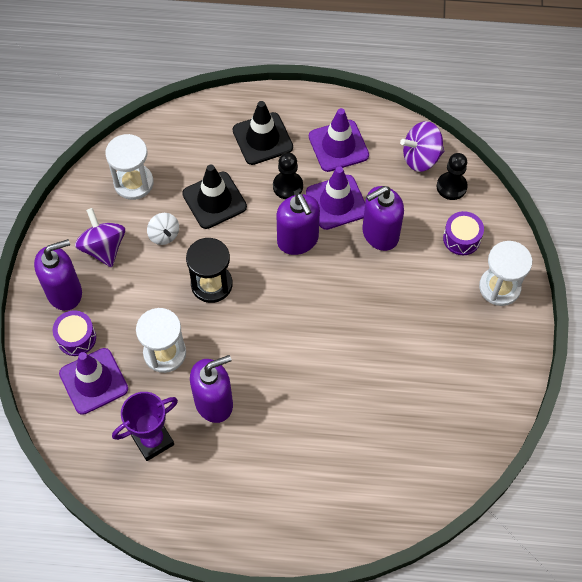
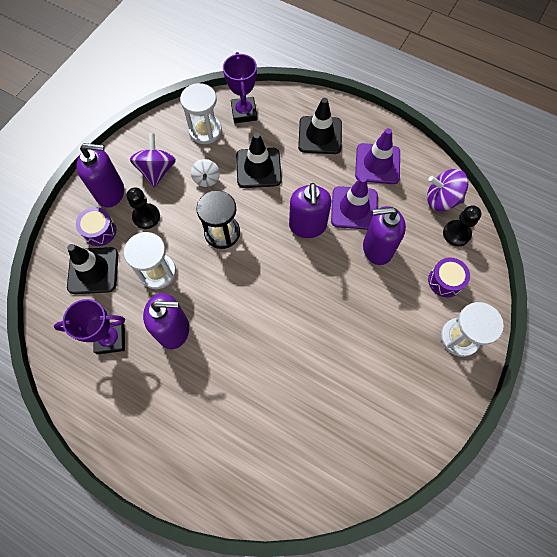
camera: 25 degrees right, 5 degrees up
(93, 381) = (93, 270): purple traffic cone -> black traffic cone
(166, 146) = (244, 112): none -> purple trophy
(288, 186) = (321, 180): black pawn -> black pawn (146, 217)

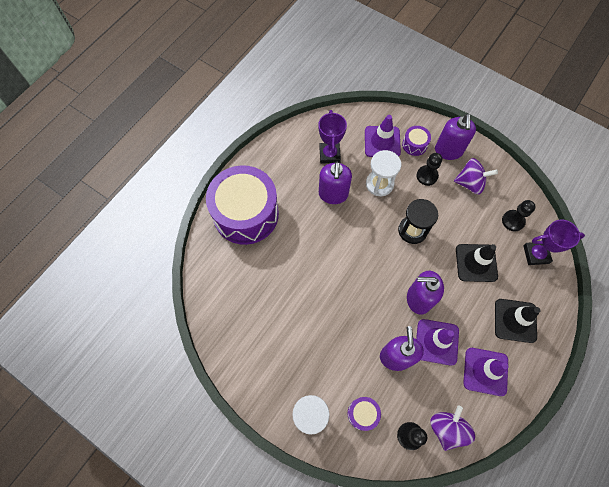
camera: 95 degrees right, 0 degrees up
(93, 270) = (382, 142): black traffic cone -> purple traffic cone
(205, 131) = (513, 221): white hourglass -> black pawn
(206, 179) = (463, 220): white spinning top -> none
(207, 451) = (246, 214): none -> purple drum

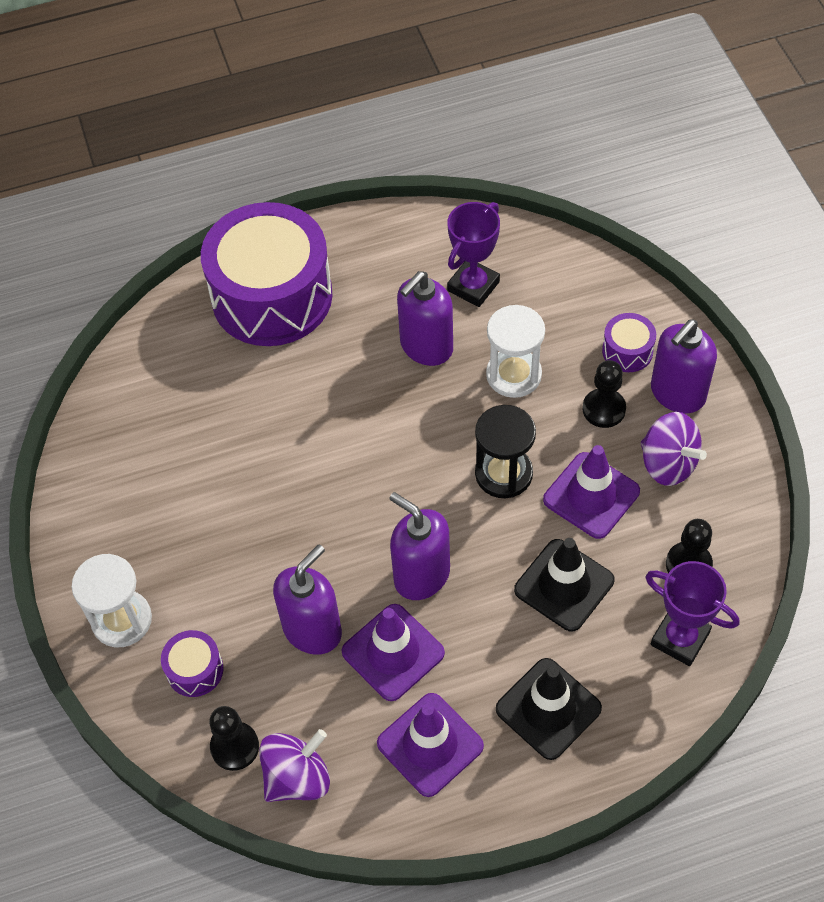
camera: 40 degrees right, 10 degrees down
(382, 142) = (576, 316): purple traffic cone -> purple traffic cone (591, 495)

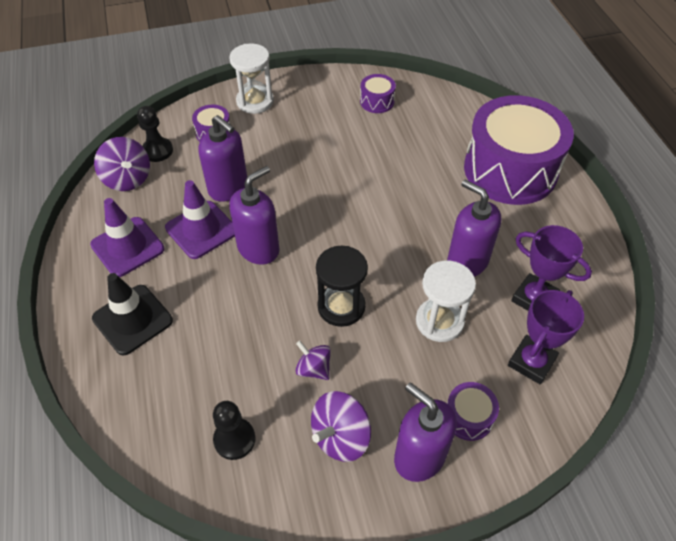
camera: 90 degrees right, 5 degrees down
(130, 450) = (377, 101): none -> purple drum
(564, 585) = (233, 340): black traffic cone -> none
(591, 495) = (313, 369): purple traffic cone -> purple spinning top
(604, 409) = (402, 389): black pawn -> none
(680, 638) = (166, 422): purple trophy -> purple trophy (531, 362)

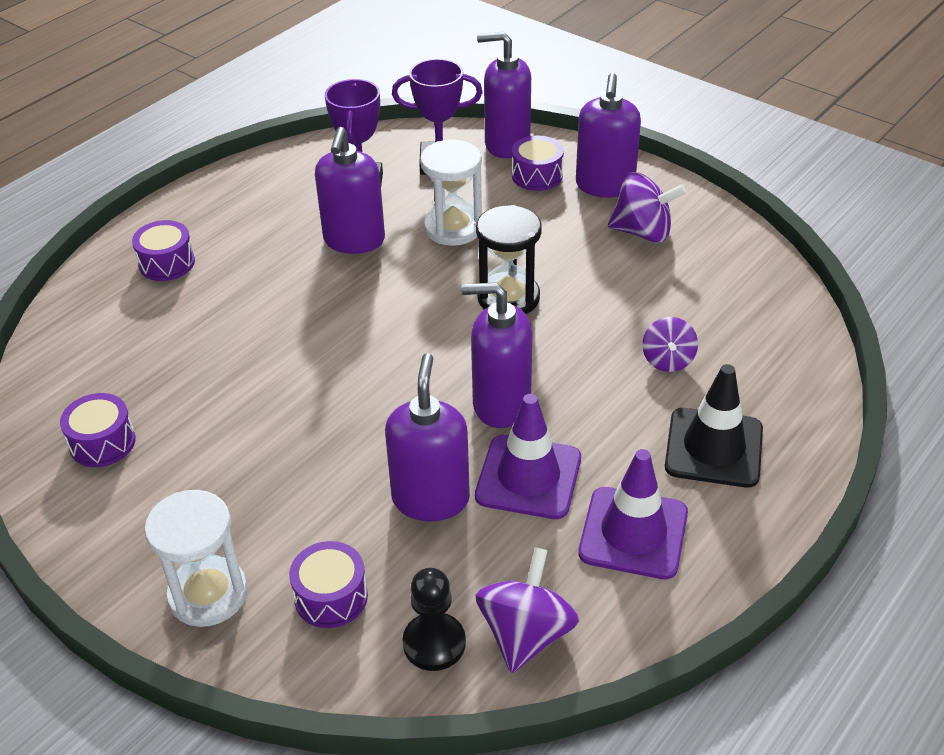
camera: 125 degrees left, 10 degrees down
(234, 439) = (727, 290): black pawn -> none
(313, 369) = (600, 280): purple spinning top -> purple spinning top (667, 360)
(510, 170) = (167, 263): purple drum -> purple drum, size x0.40
(530, 426) = (506, 144): none -> purple soap dispenser

